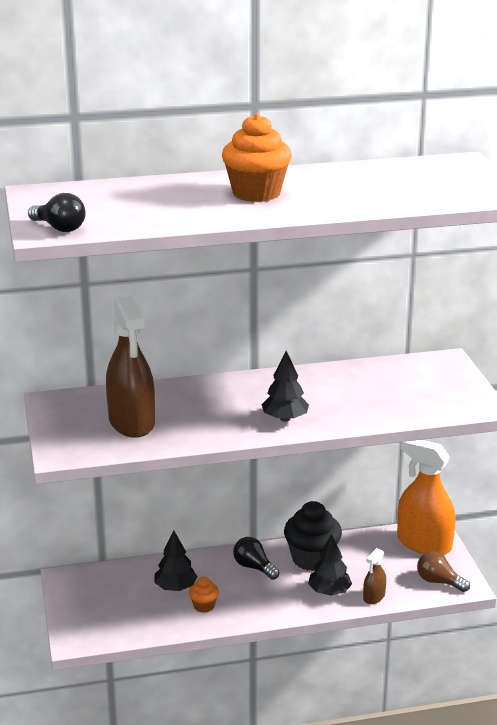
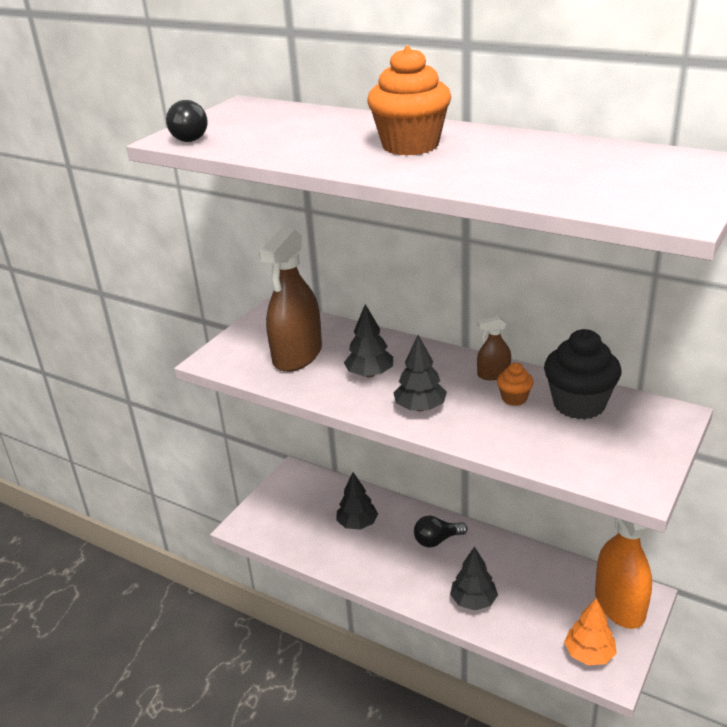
camera: 45 degrees right, 5 degrees up
(204, 606) = (359, 552): orange cupcake -> orange cupcake (514, 398)
(212, 412) = (370, 374): none -> black tree
(254, 567) = (437, 540): black light bulb -> black light bulb turned 105 degrees counterclockwise
(312, 559) = (494, 560): black cupcake -> black cupcake (579, 404)
(374, 597) = (508, 631): brown spray bottle -> brown spray bottle (493, 374)
(439, 582) = (589, 654): brown light bulb -> orange tree

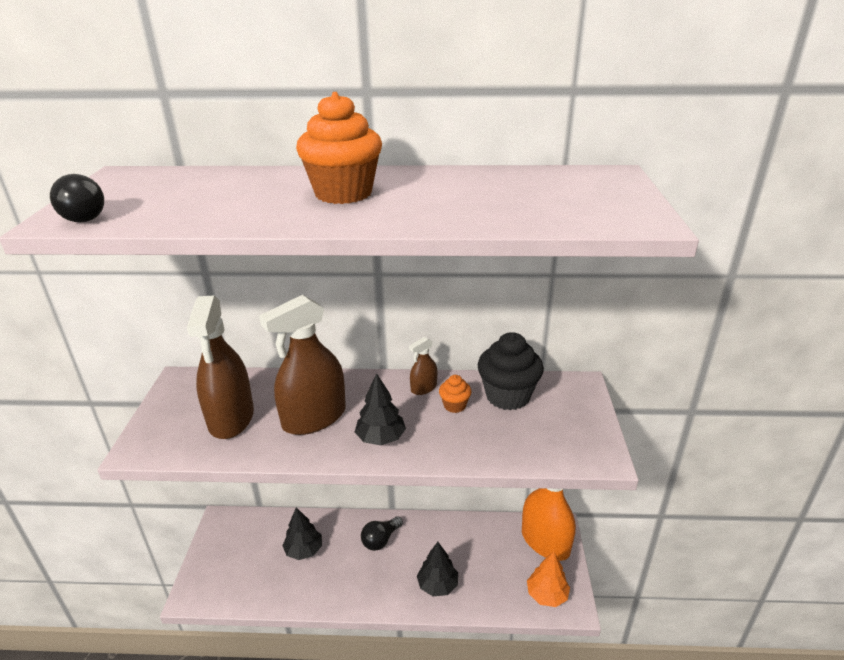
camera: 30 degrees left, 0 degrees up
(370, 374) = (314, 418): black tree -> brown spray bottle

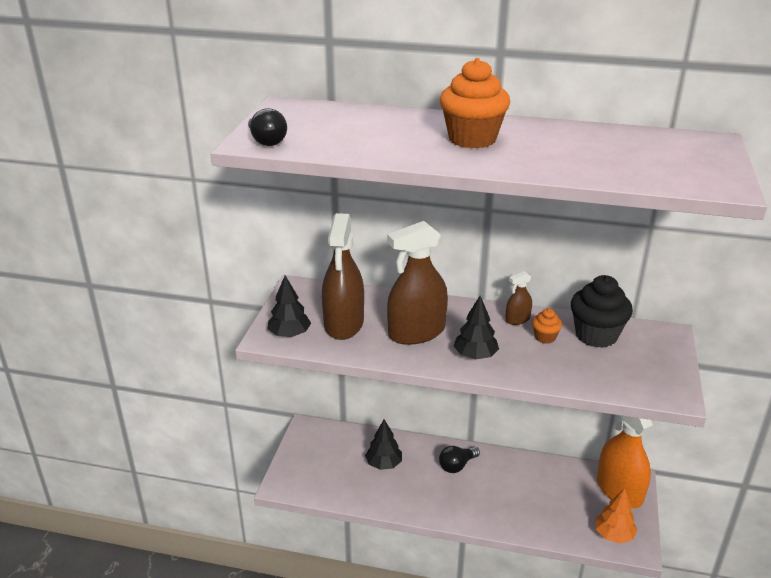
camera: 10 degrees right, 0 degrees up
(438, 585) = (508, 511): black tree -> black tree (289, 334)

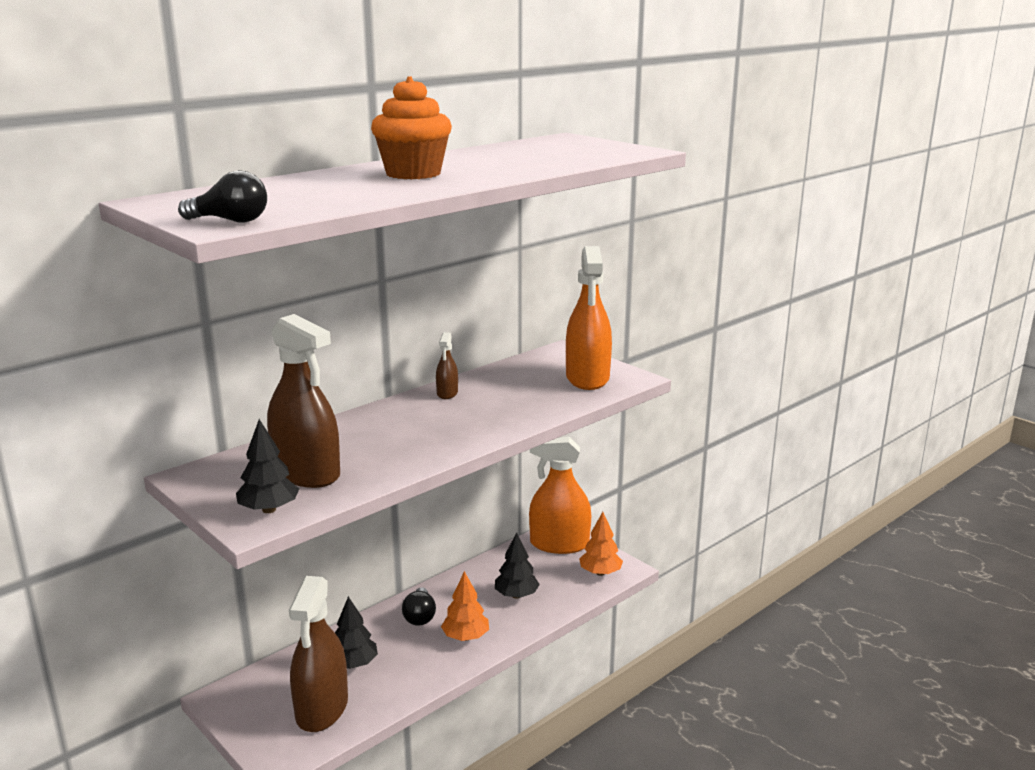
camera: 55 degrees left, 10 degrees down
(416, 332) = (387, 442): brown spray bottle -> brown spray bottle (322, 708)
(460, 501) = (465, 637): none -> orange tree
(475, 355) = (467, 430): black tree -> black tree (516, 595)
(545, 337) = (491, 393): orange cupcake -> none
(596, 335) = (521, 374): black cupcake -> none
(638, 371) = (587, 378): none -> orange spray bottle

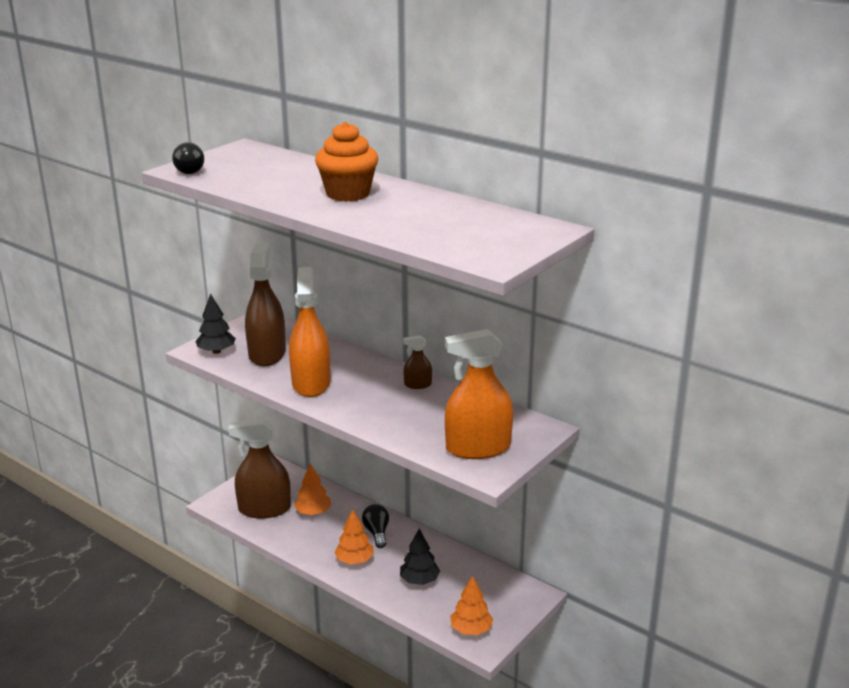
camera: 80 degrees right, 5 degrees up
(306, 473) = (267, 354): brown spray bottle -> brown spray bottle turned 150 degrees clockwise
(353, 664) = (313, 512): black tree -> orange tree
(420, 616) = (377, 533): black light bulb -> black light bulb turned 90 degrees clockwise
(559, 544) = (512, 598): orange spray bottle -> orange spray bottle (311, 383)

